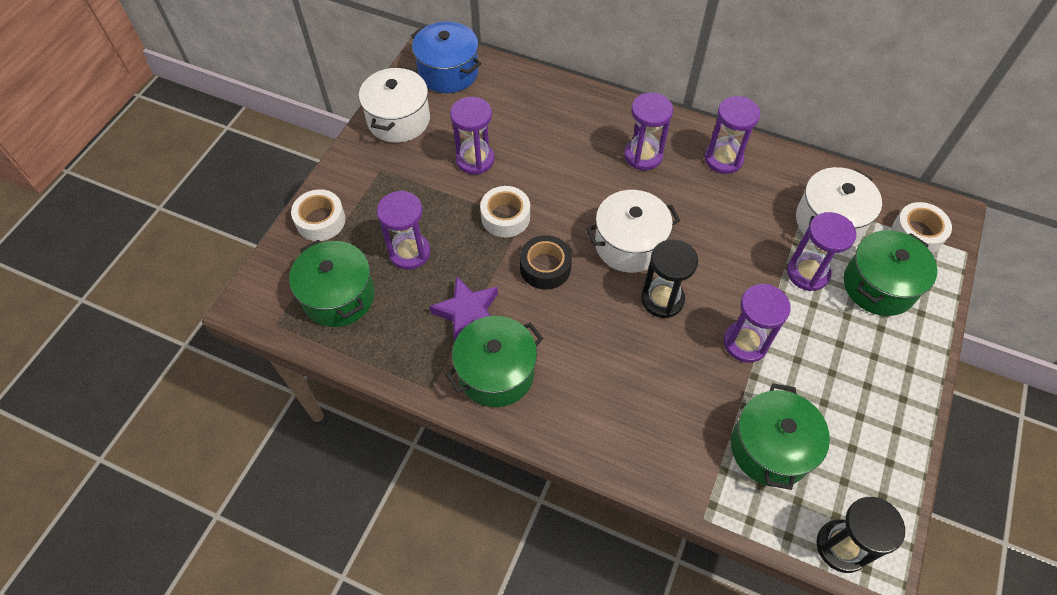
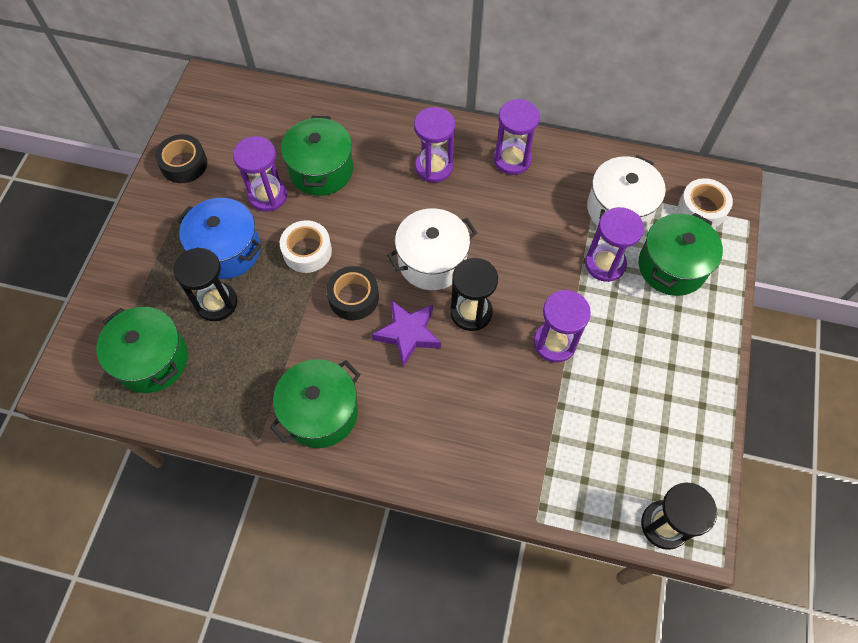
camera: 10 degrees left, 5 degrees up
(320, 220) = (121, 283): white tape -> none
(398, 120) = (184, 164): white pot -> black tape
(409, 252) = (216, 303): purple hourglass -> black hourglass
(448, 72) = (227, 105): blue pot -> blue pot (227, 250)
(467, 313) = (284, 356): purple star -> purple star (408, 334)
(770, 448) = (589, 442): green pot -> green pot (321, 170)

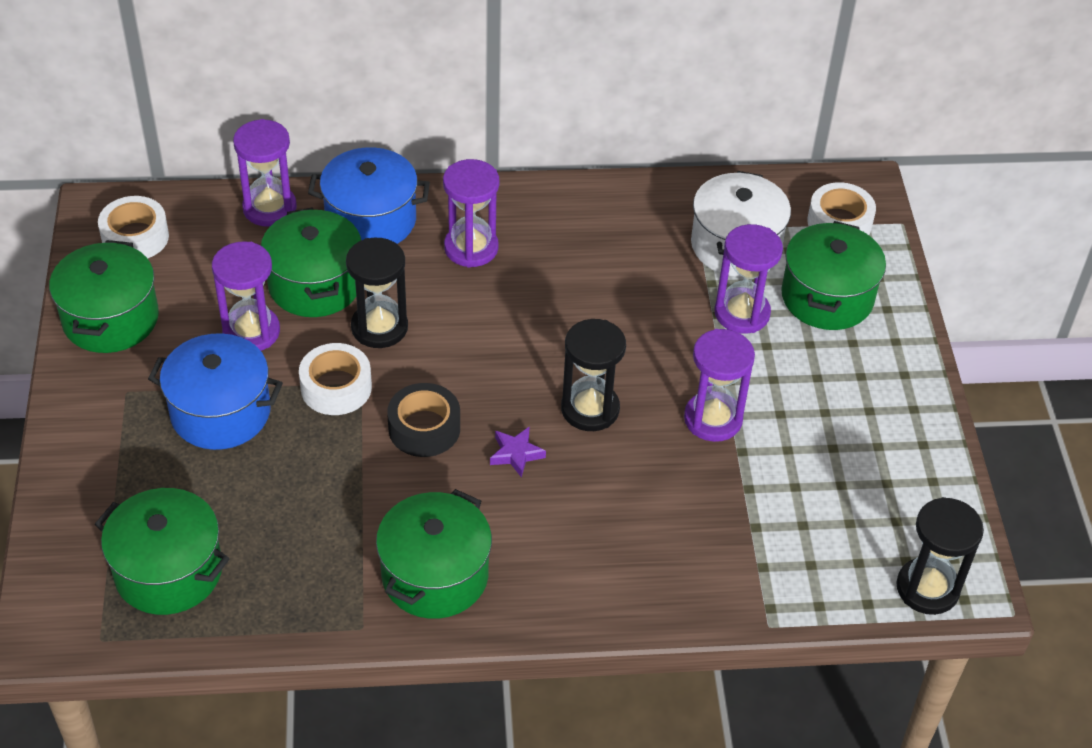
camera: 20 degrees left, 15 degrees down
(184, 164) = (111, 319): black tape -> green pot
(216, 303) = (233, 479): black hourglass -> black hourglass (379, 327)
(220, 108) = (135, 237): none -> white tape
(375, 130) = (371, 220): none -> blue pot
(408, 334) = (516, 454): purple star -> purple star, size x0.58
(432, 261) = (514, 361): white pot -> none
(512, 159) = (573, 217): purple hourglass -> purple hourglass (269, 208)

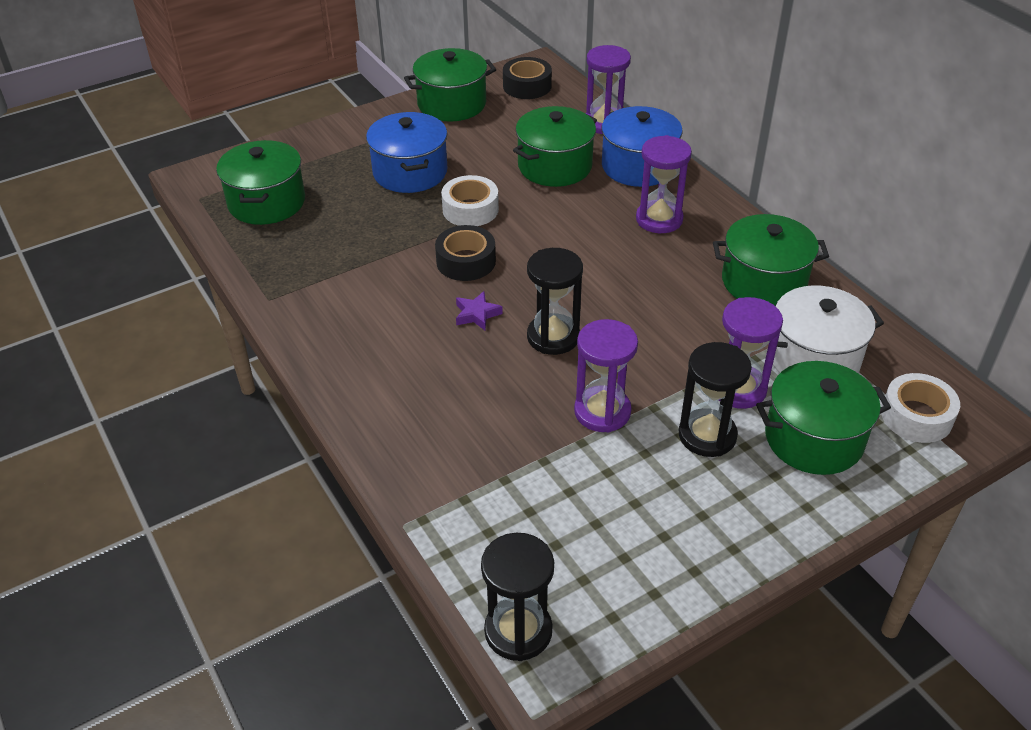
camera: 65 degrees right, 5 degrees down
(135, 237) = (527, 86): white tape -> black tape
(251, 332) = (488, 158): purple hourglass -> none
(379, 327) = (541, 207): black hourglass -> black hourglass (707, 435)
(435, 575) = (335, 316): green pot -> green pot (763, 282)

